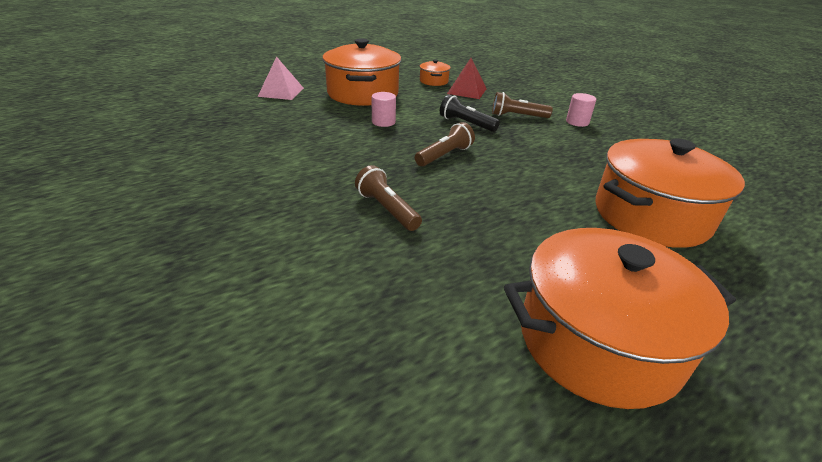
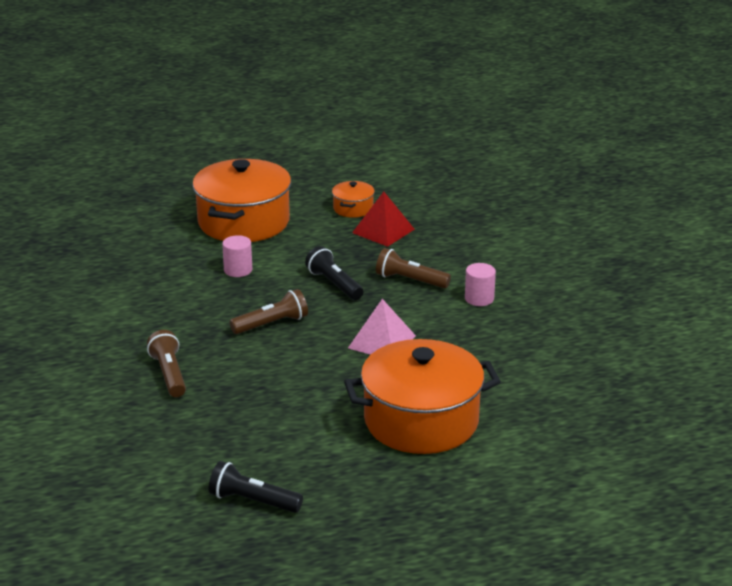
camera: 20 degrees right, 5 degrees down
(281, 92) = (147, 209): pink pyramid -> pink pyramid (382, 342)
(598, 341) = (253, 501): orange pot -> black flashlight

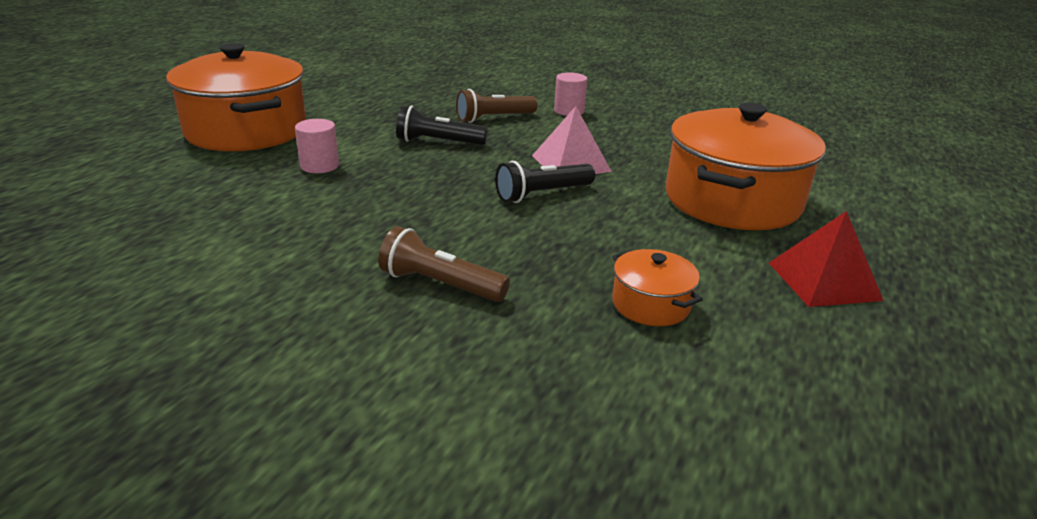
camera: 50 degrees left, 0 degrees up
(253, 501) = (799, 350): black flashlight -> black flashlight (542, 194)
(272, 324) = (449, 191): brown flashlight -> none
(353, 208) = (339, 92): orange pot -> orange pot (650, 304)
(383, 231) = (398, 97): red pyramid -> red pyramid (823, 281)

